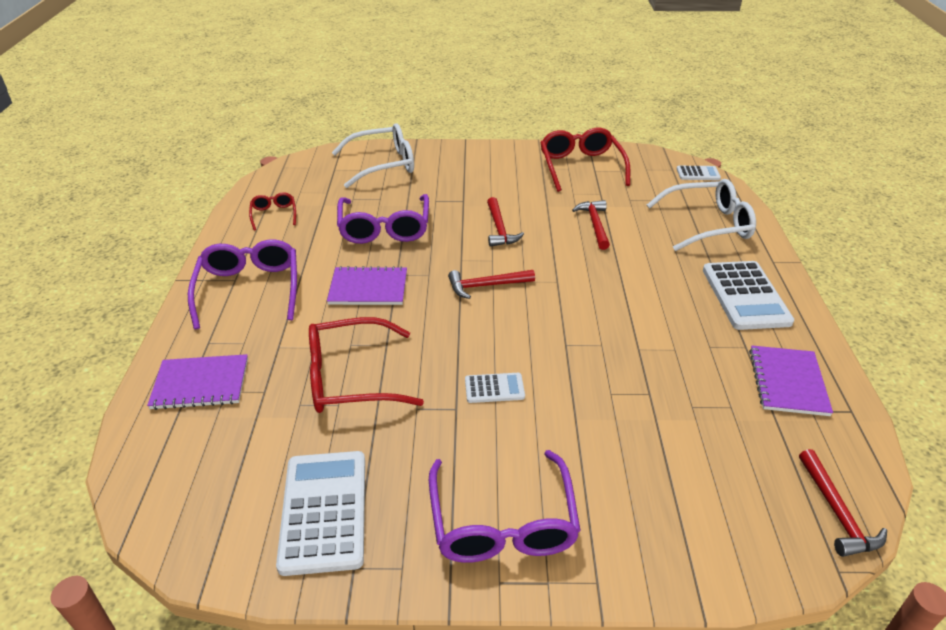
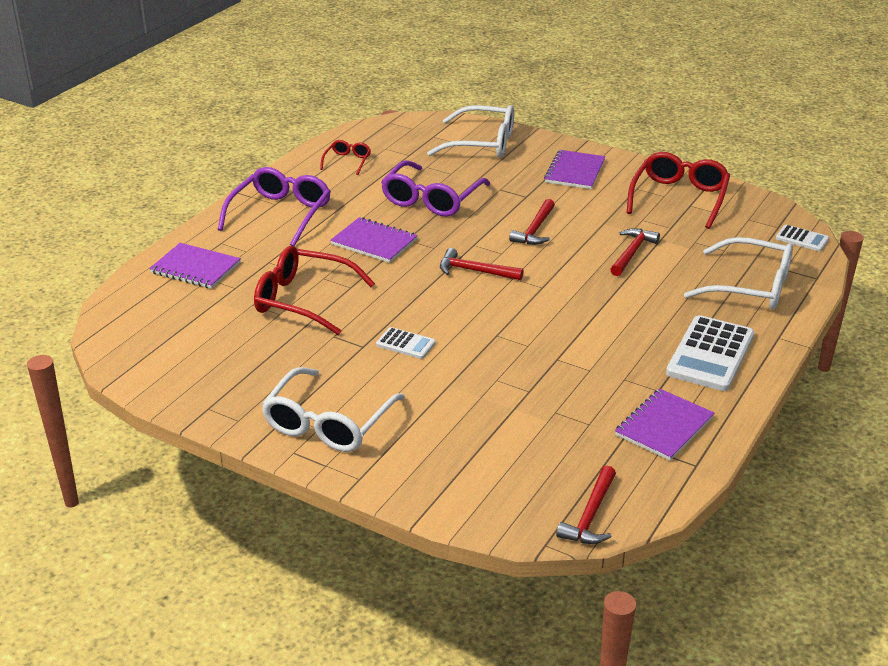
camera: 30 degrees right, 5 degrees down
(324, 511) = (215, 372): white calculator -> none
(481, 167) = (575, 171): none -> purple notebook
(502, 522) = (328, 423): purple glasses -> white glasses

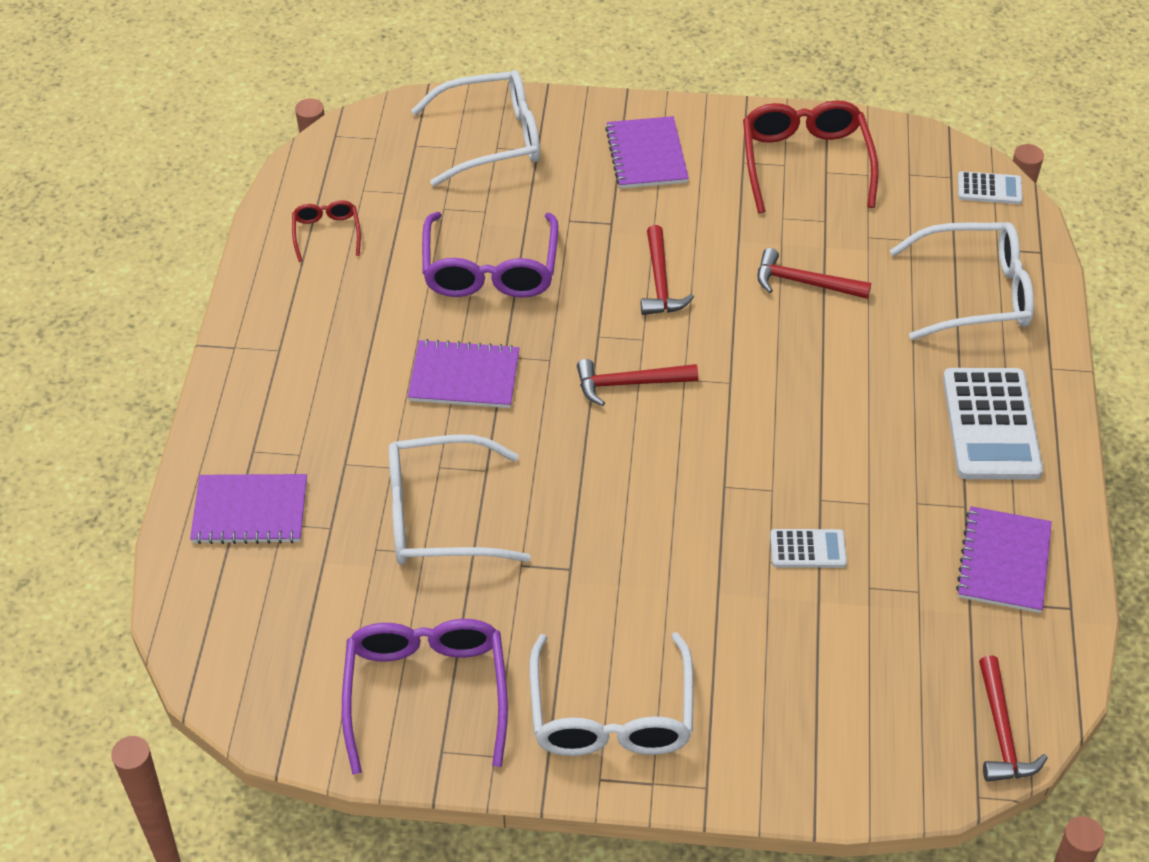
camera: 25 degrees left, 15 degrees up
(280, 214) = (300, 368): purple glasses -> purple glasses (426, 693)
(303, 300) = (439, 516): red glasses -> white glasses
(405, 344) = (621, 544): white calculator -> white calculator (808, 549)
(632, 253) = (804, 282): red hammer -> red hammer turned 75 degrees counterclockwise

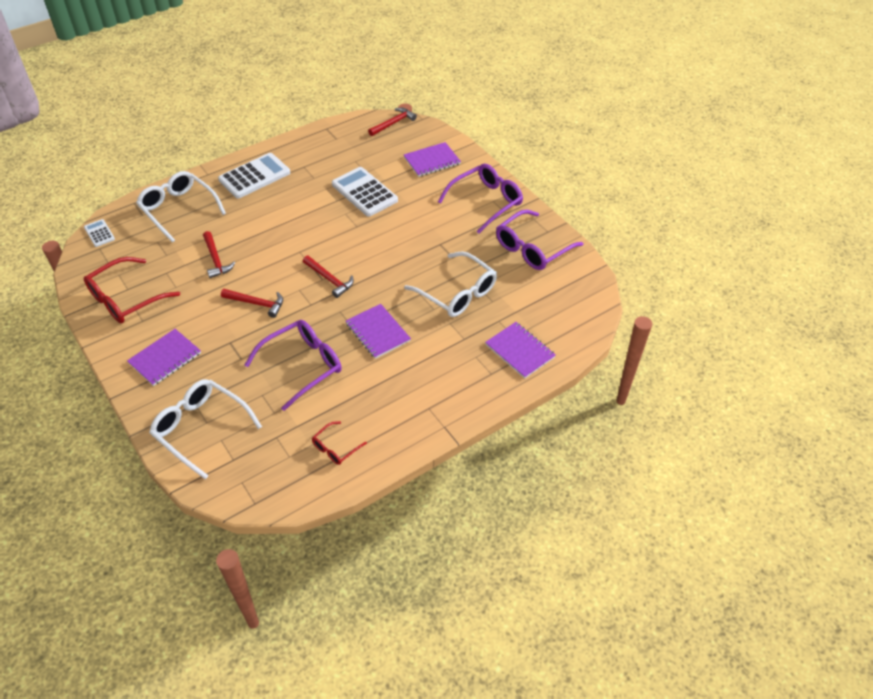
camera: 130 degrees left, 0 degrees up
(611, 714) = (486, 202): white glasses -> purple glasses
(660, 282) = (257, 303): red hammer -> red hammer turned 60 degrees clockwise
(808, 549) = (364, 192): white calculator -> white calculator, size x1.97
(1004, 562) = (321, 148): purple notebook -> purple notebook (432, 161)

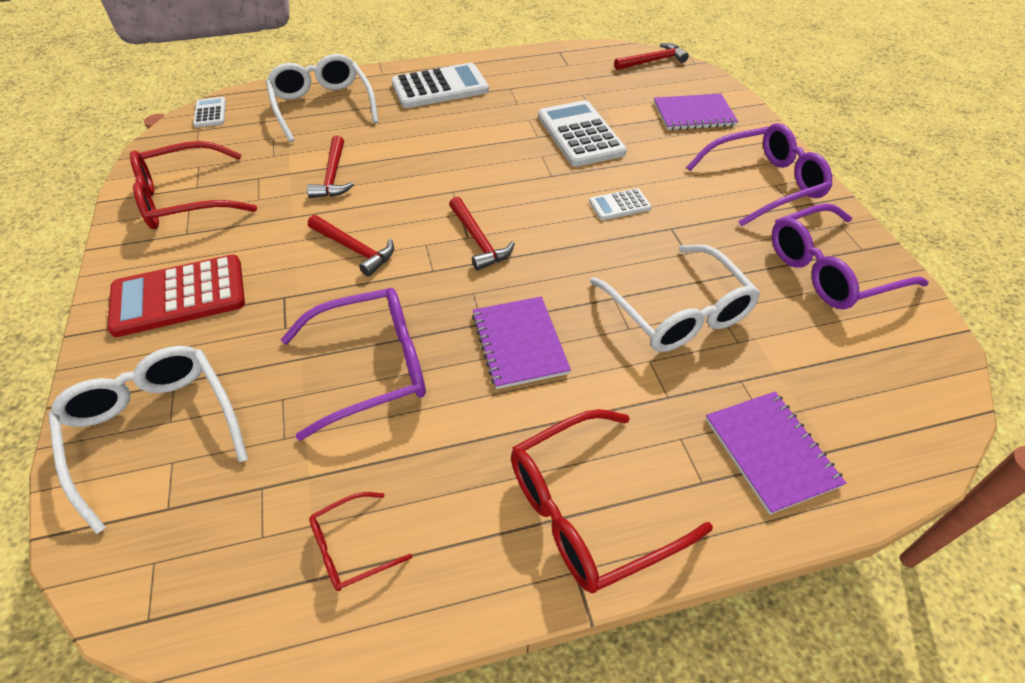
camera: 20 degrees right, 0 degrees up
(165, 358) = (179, 296): purple notebook -> red calculator
(405, 236) = (619, 205): none -> white calculator
(442, 400) = (589, 510): none -> red glasses

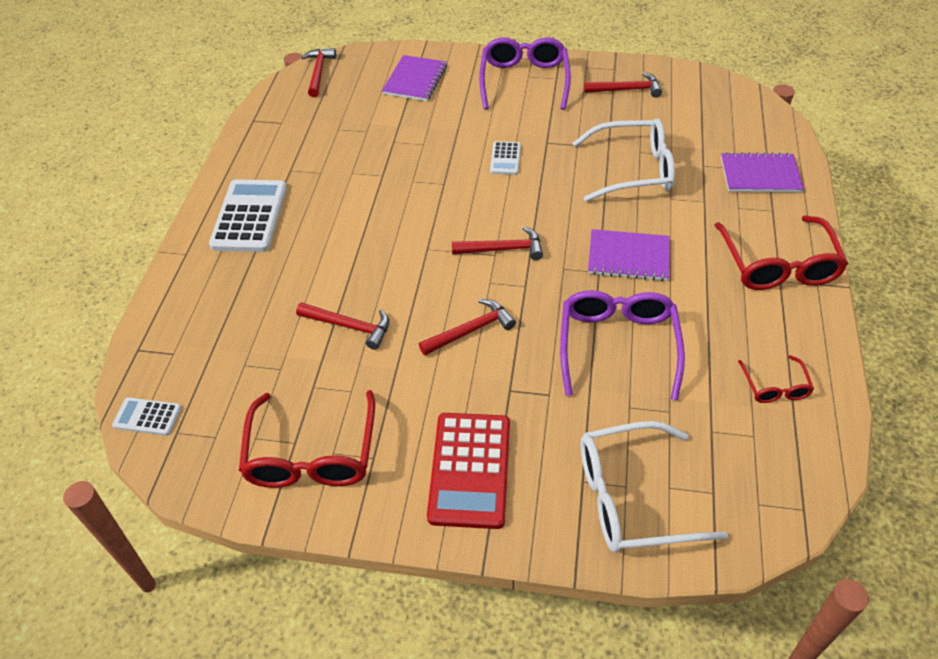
camera: 65 degrees left, 0 degrees up
(322, 106) = (213, 313): white glasses -> none
(580, 134) = (398, 149): white calculator -> none
(830, 270) = (626, 90): purple glasses -> red hammer

